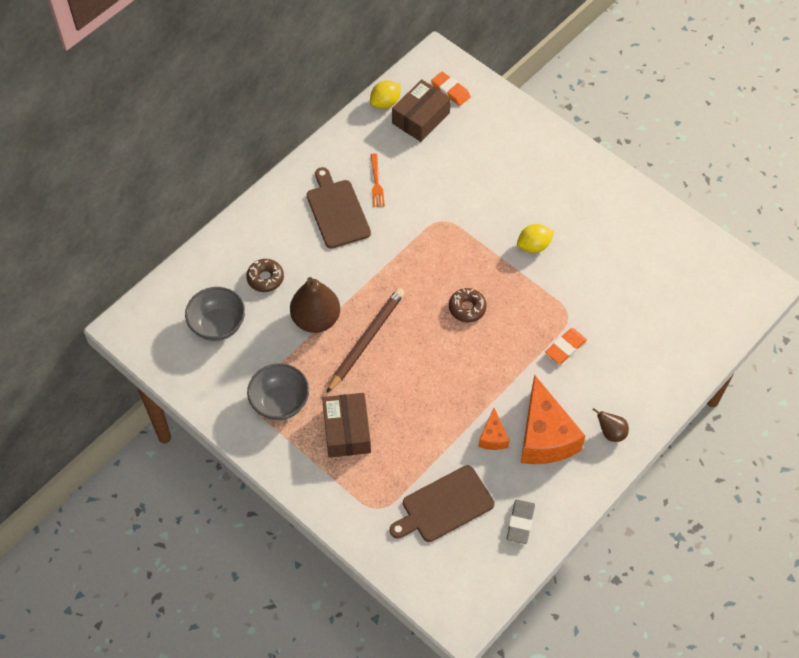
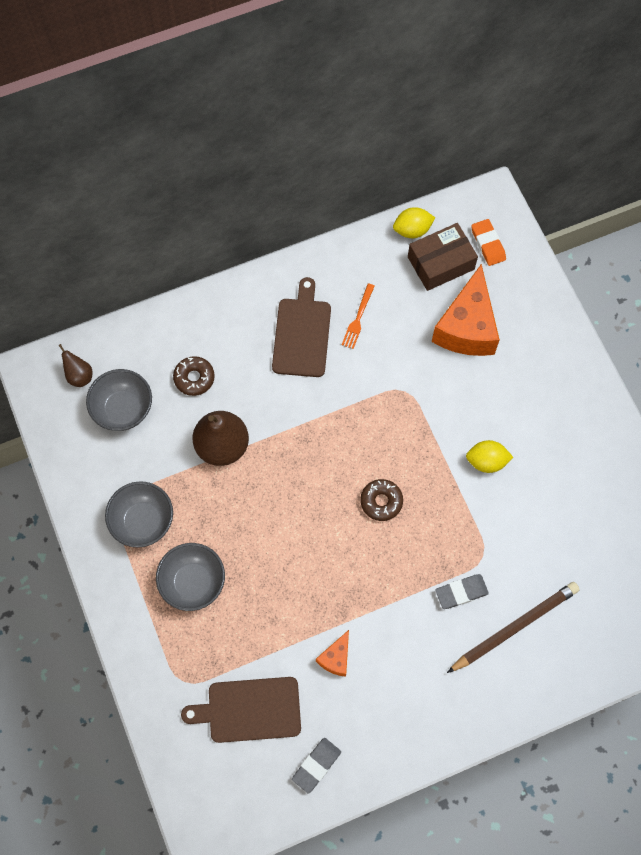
camera: 25 degrees right, 10 degrees up
(347, 431) = (193, 582): brown box -> grey bowl
(366, 340) = (261, 491): brown pencil -> brown pencil (514, 627)
(544, 436) = (389, 682): orange cheese -> orange cheese (467, 327)
(565, 347) = (461, 592): orange eraser -> grey eraser
(611, 433) = (460, 710): brown pear -> brown pear (79, 376)

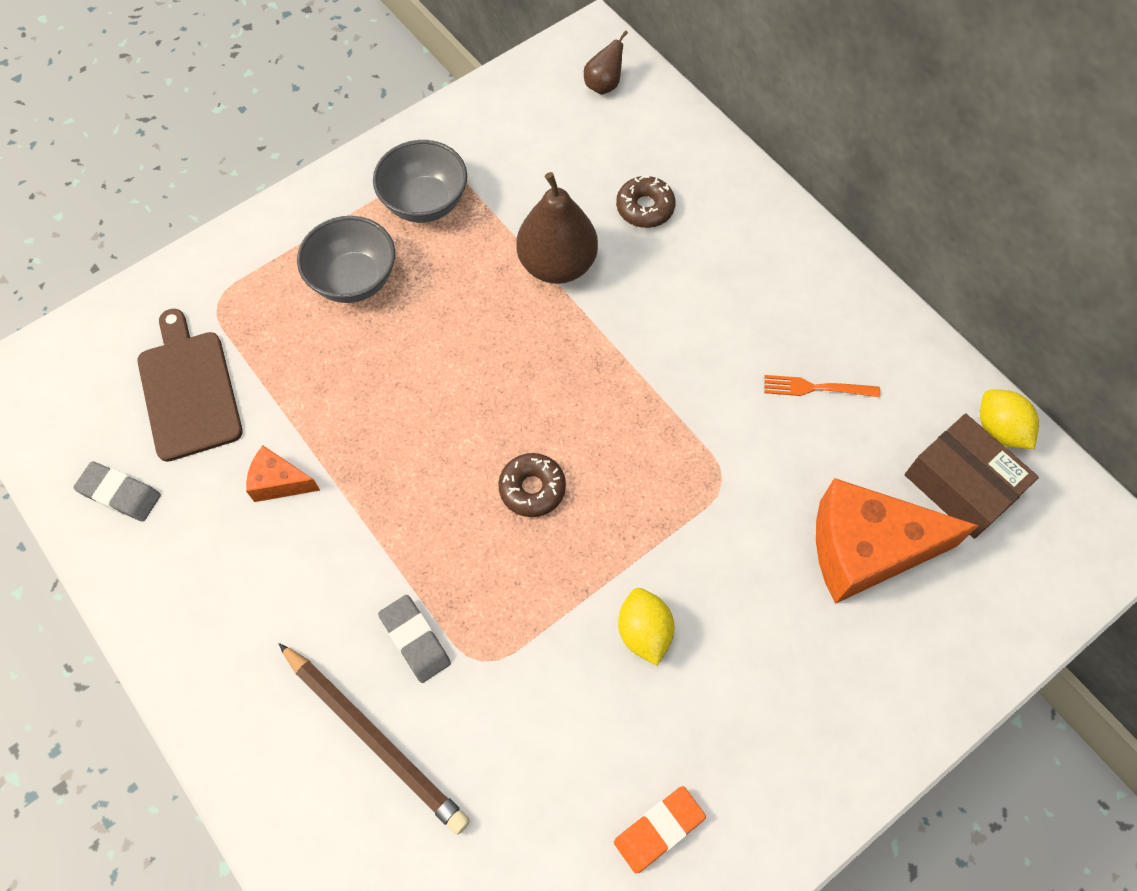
camera: 75 degrees right, 5 degrees down
(123, 409) = (573, 142): grey bowl -> none
(302, 333) = (761, 320): brown cutting board -> none
(488, 244) = (1029, 550): orange eraser -> orange eraser (659, 830)

